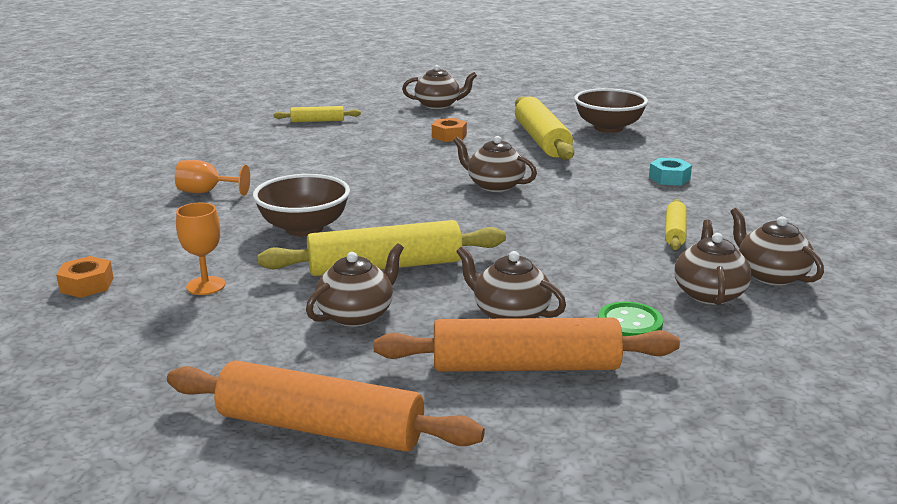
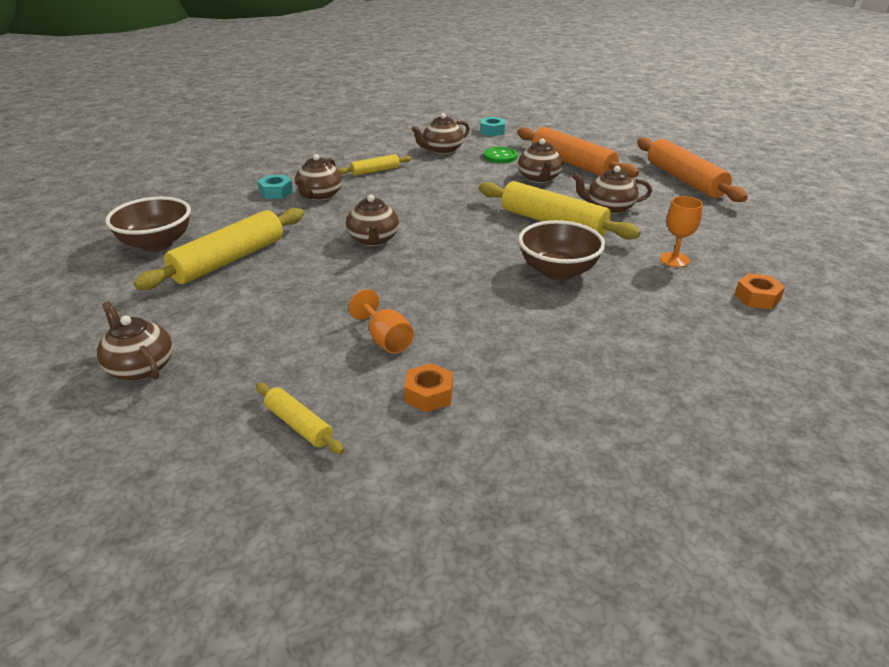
camera: 130 degrees left, 10 degrees up
(206, 192) = (583, 354): orange goblet -> orange goblet (386, 339)
(449, 136) = (265, 308): orange nut -> orange nut (428, 394)
(764, 369) = (492, 131): none -> turquoise nut
(770, 275) = (399, 144): brown teapot -> brown teapot (319, 195)

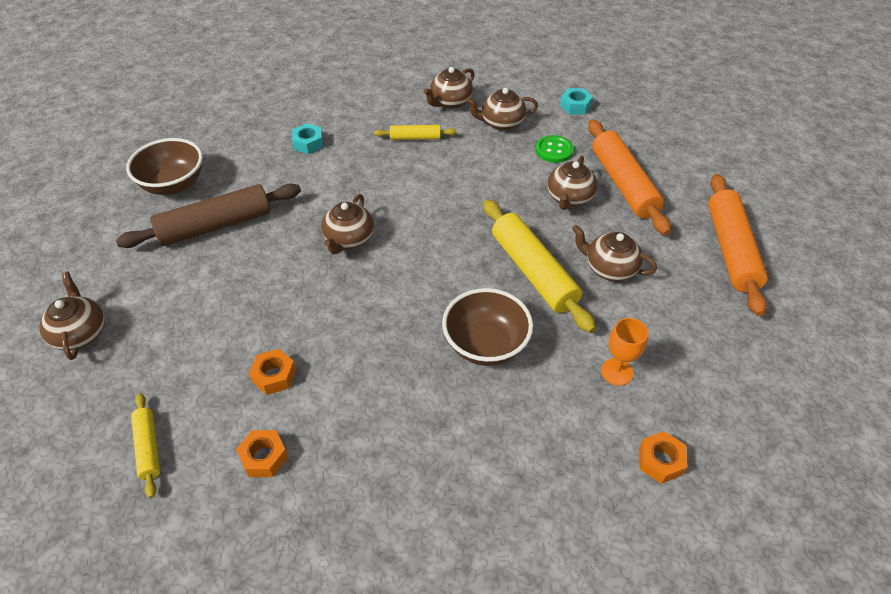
camera: 25 degrees right, 15 degrees up
(229, 260) = (215, 226): yellow rolling pin -> brown rolling pin
(319, 195) = (342, 160): brown teapot -> brown teapot (450, 102)
(386, 339) = (274, 376): orange goblet -> orange nut

